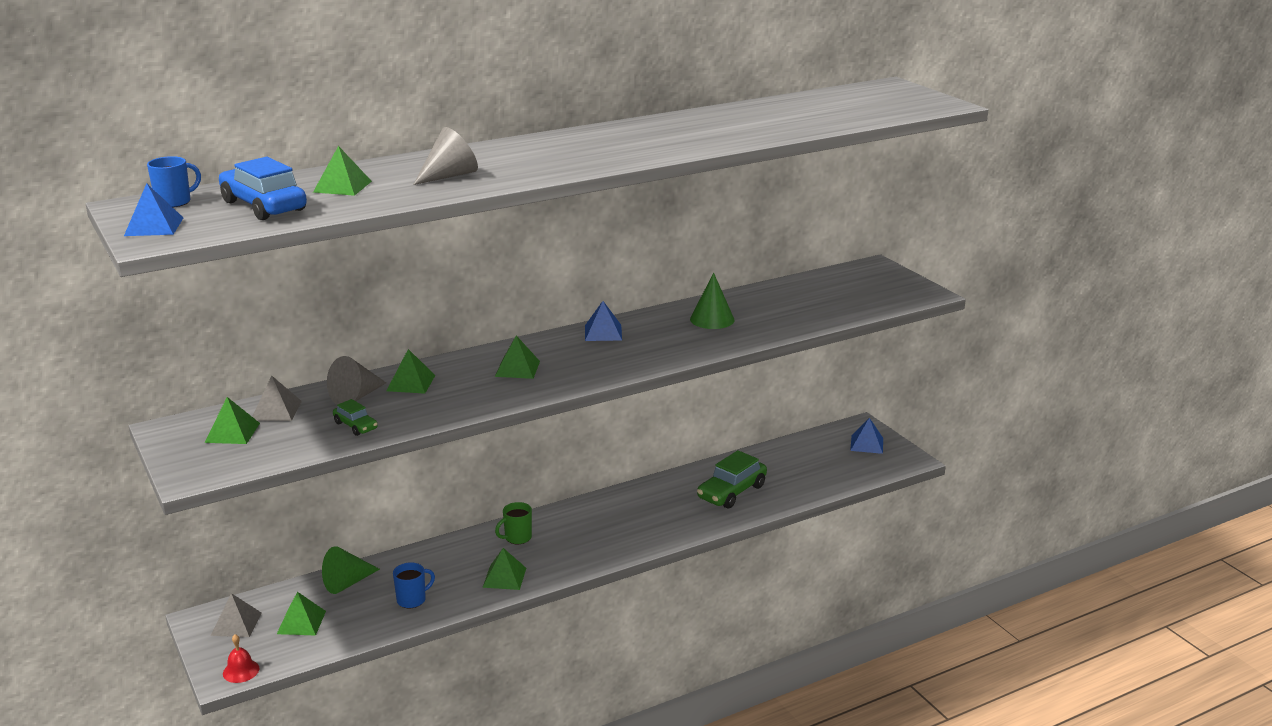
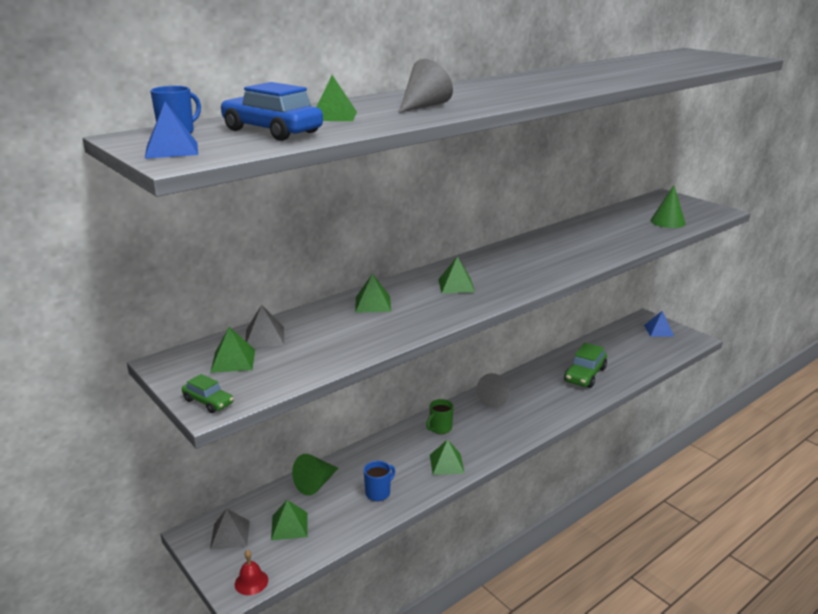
camera: 10 degrees left, 0 degrees up
(356, 397) = (331, 319): grey cone -> grey cone (495, 399)
(356, 426) = (346, 344): green car -> green car (208, 402)
(603, 332) = (505, 253): blue pyramid -> none
(712, 319) = (581, 238): green cone -> green cone (667, 222)

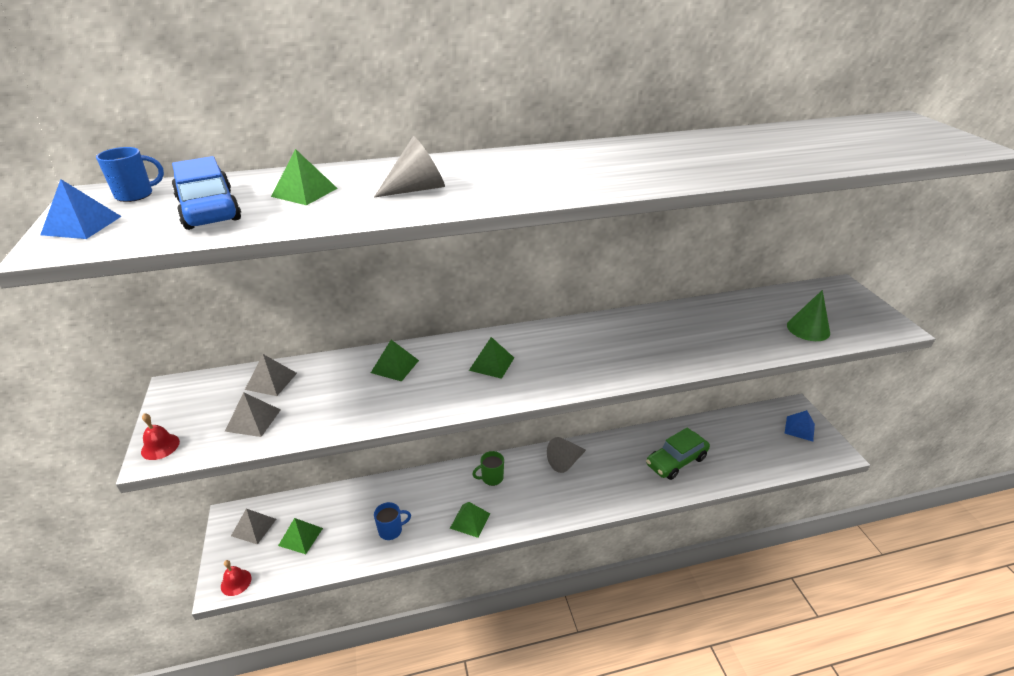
camera: 25 degrees right, 10 degrees up
(208, 402) = (160, 446): green car -> red bell
(233, 360) = (222, 402): green pyramid -> none
(282, 364) = (253, 420): none -> grey pyramid
(315, 484) = (349, 500): green cone -> none

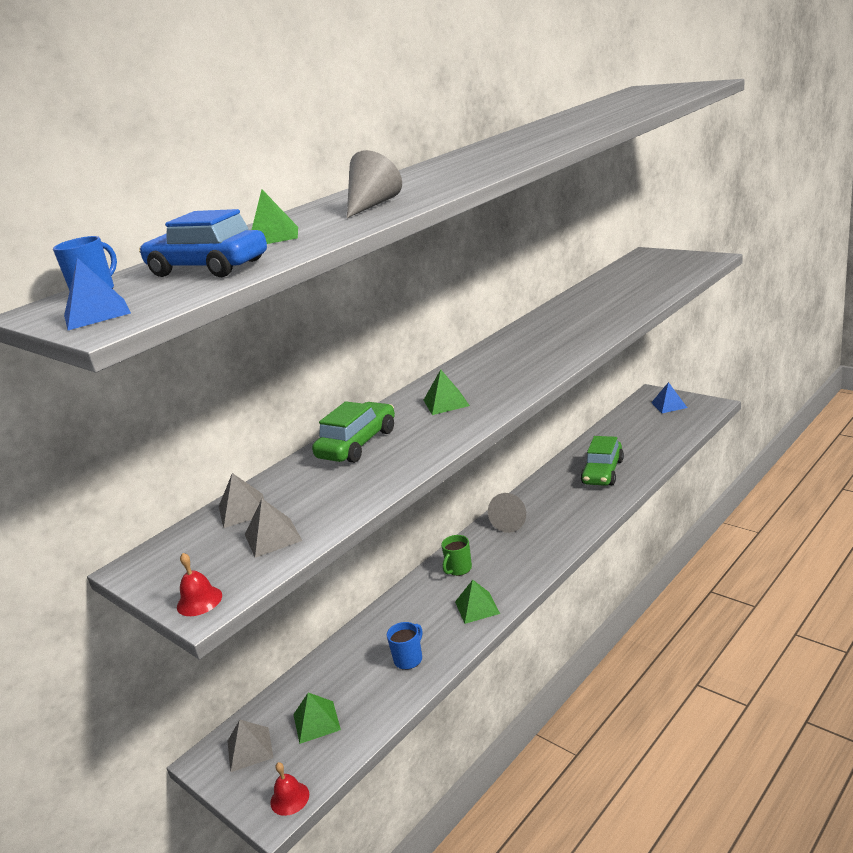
camera: 30 degrees left, 10 degrees down
(395, 366) = (357, 444): green pyramid -> green car
(808, 329) = (657, 282): green cone -> none

